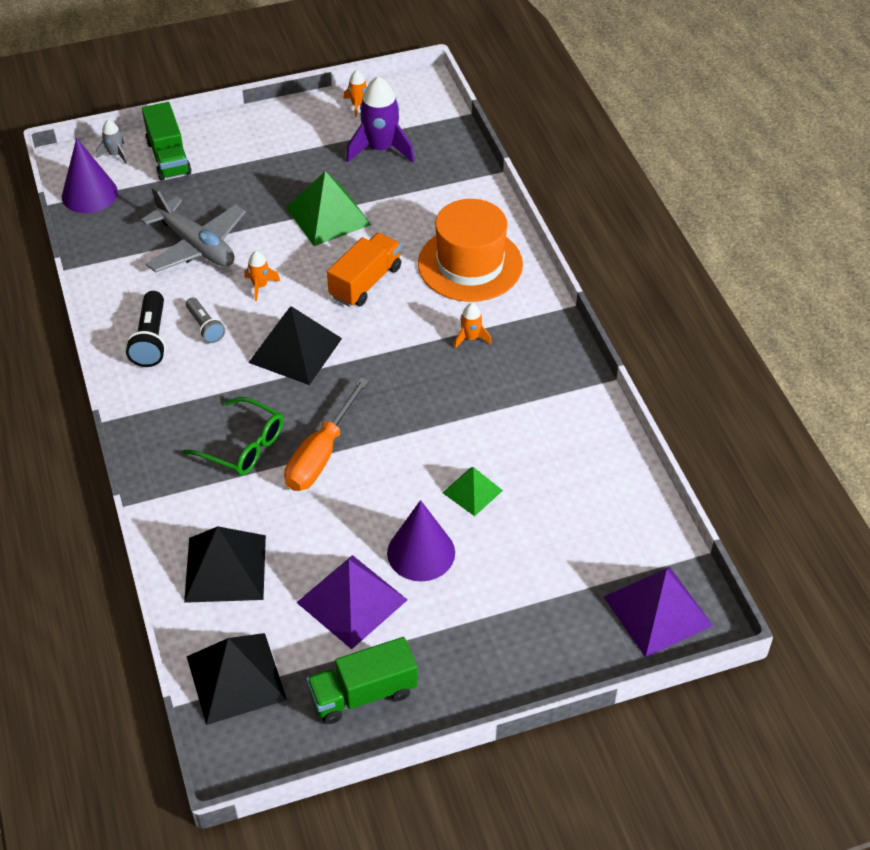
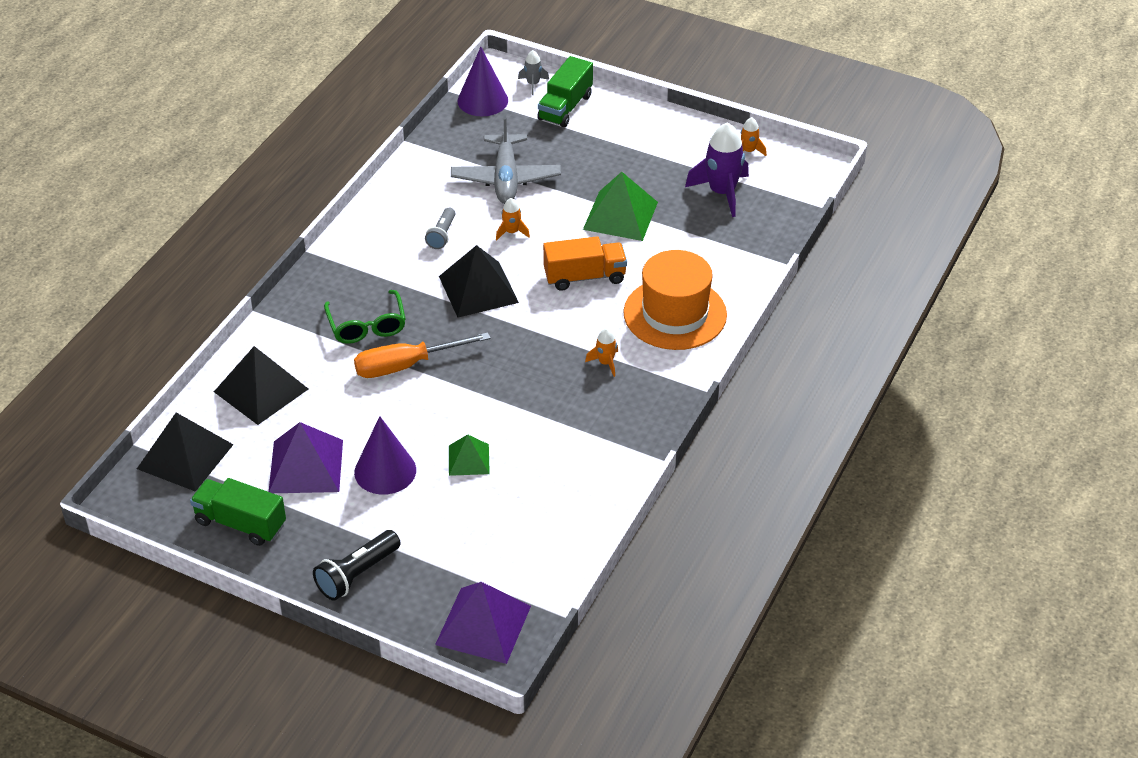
camera: 45 degrees right, 5 degrees down
(151, 340) = (398, 220): black flashlight -> black flashlight (357, 574)

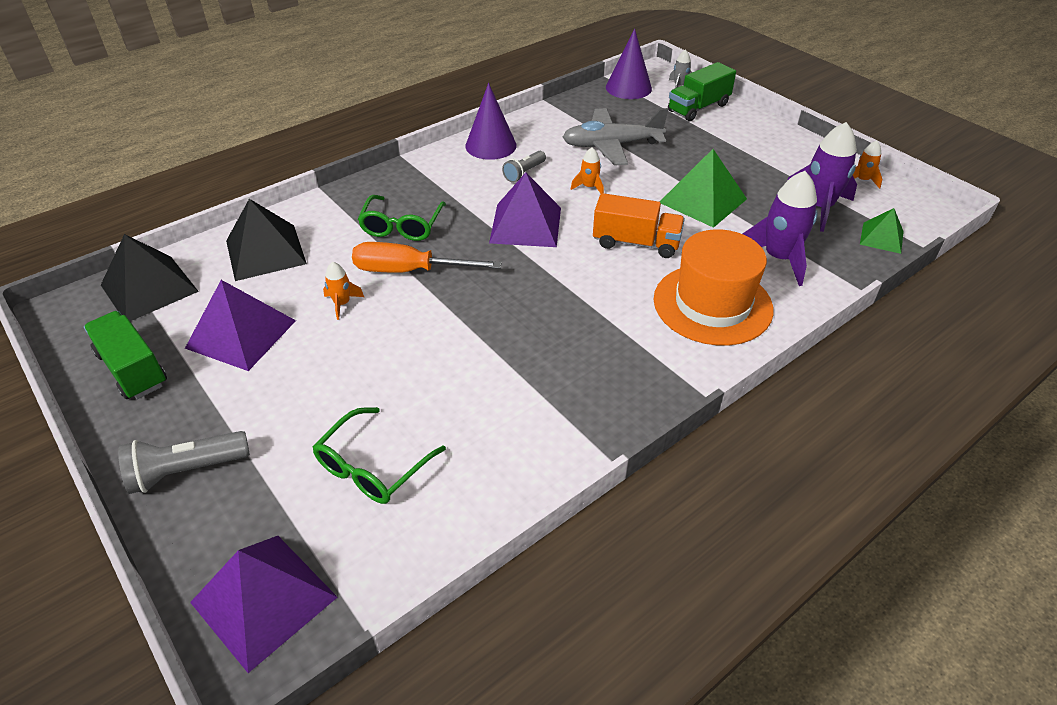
camera: 25 degrees right, 0 degrees up
(357, 574) = (186, 471): black flashlight -> grey flashlight
(385, 471) = (309, 365): purple cone -> purple cone (491, 145)
(469, 459) = (399, 383): green pyramid -> green pyramid (881, 238)
(478, 289) = (526, 225): black pyramid -> purple pyramid
(493, 523) = (372, 467): none -> green glasses
(506, 178) = (611, 145): grey plane -> grey plane turned 60 degrees clockwise
(605, 363) = (609, 330): orange rocket -> orange rocket (342, 304)
(709, 254) = (778, 258): none -> purple rocket

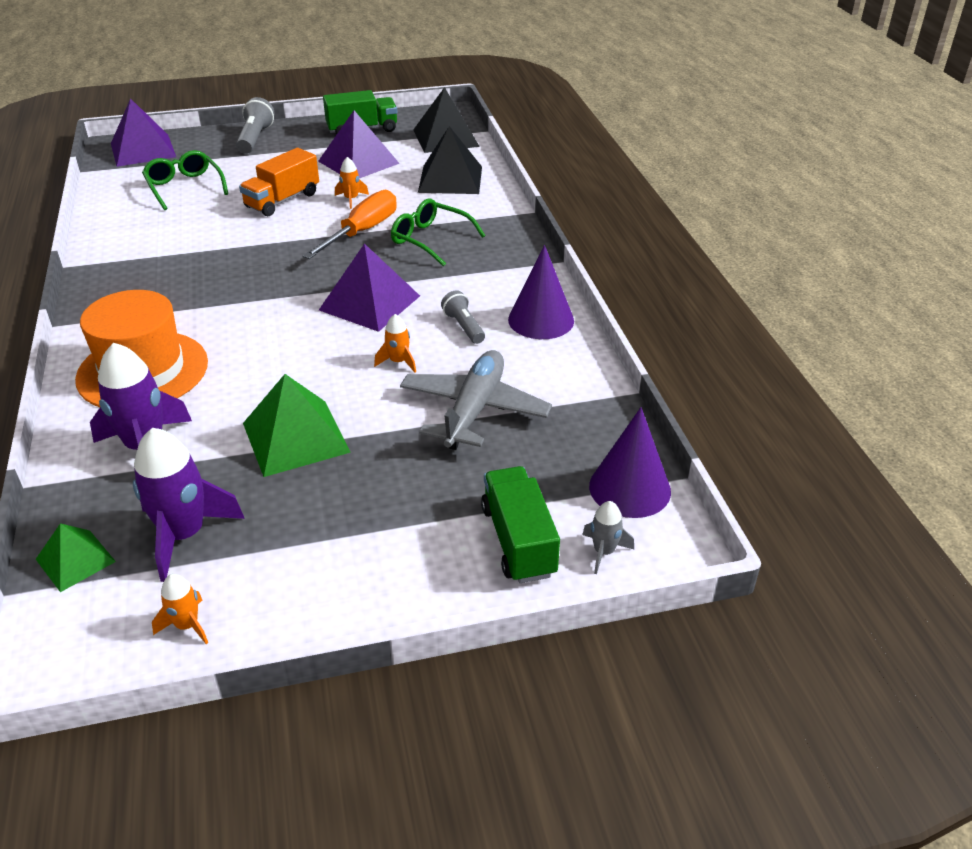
camera: 115 degrees right, 5 degrees down
(636, 243) = (274, 359): orange truck -> orange truck (282, 200)

